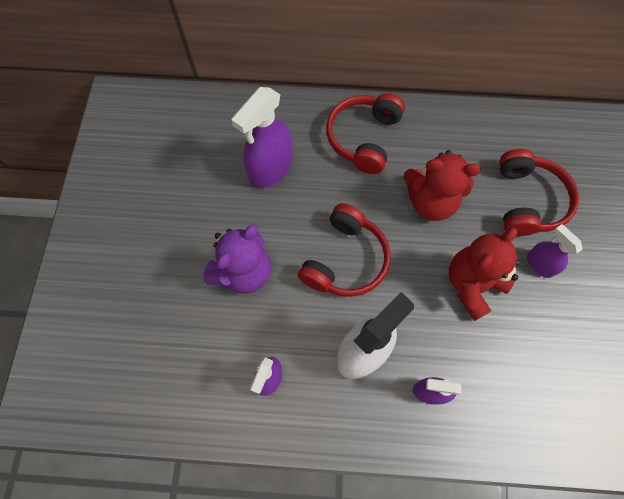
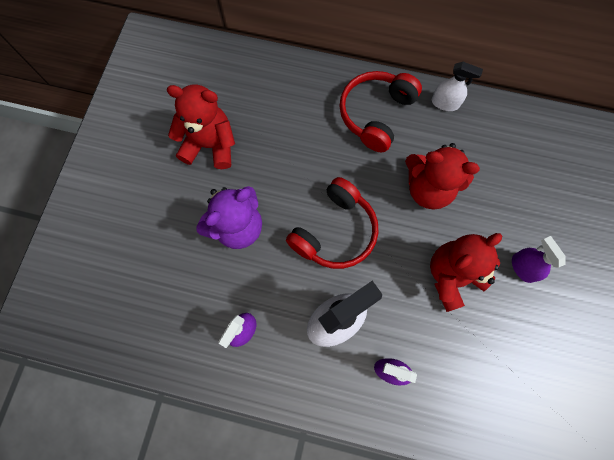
camera: 10 degrees right, 5 degrees up
(201, 194) = (210, 145): none -> red teddy bear
(270, 168) = (280, 130): purple spray bottle -> none
(429, 117) = (445, 103): none -> white spray bottle
(527, 201) = (524, 203): red headphones -> none

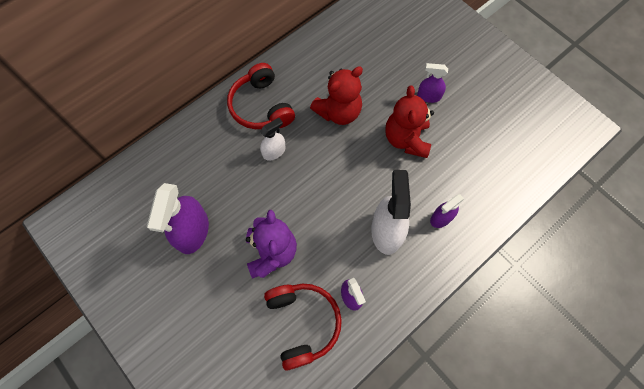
camera: 55 degrees left, 5 degrees down
(210, 145) = (192, 231): red teddy bear -> purple spray bottle
(334, 231) = (324, 189): red headphones -> red headphones (302, 323)
(445, 103) = (288, 61): white spray bottle -> white spray bottle (274, 151)

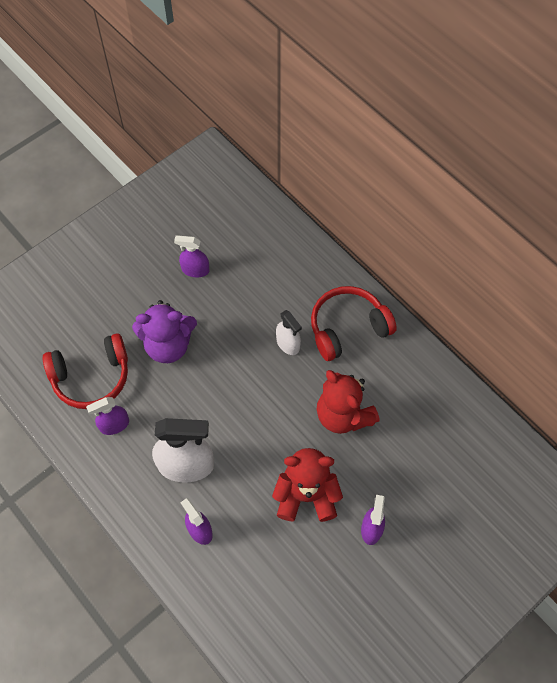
camera: 90 degrees right, 5 degrees down
(192, 231) = (195, 270): purple spray bottle -> purple spray bottle, size x0.56

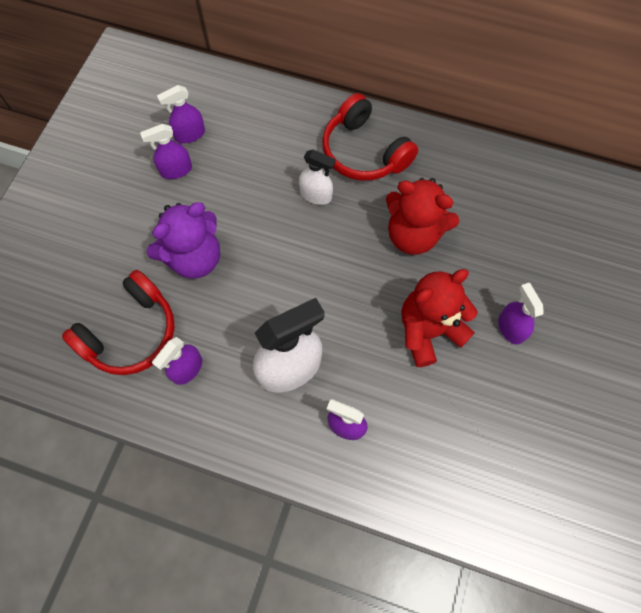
camera: 30 degrees left, 5 degrees up
(222, 246) = (190, 134): none -> purple spray bottle
(348, 328) = (364, 152): red headphones -> red headphones turned 75 degrees counterclockwise

